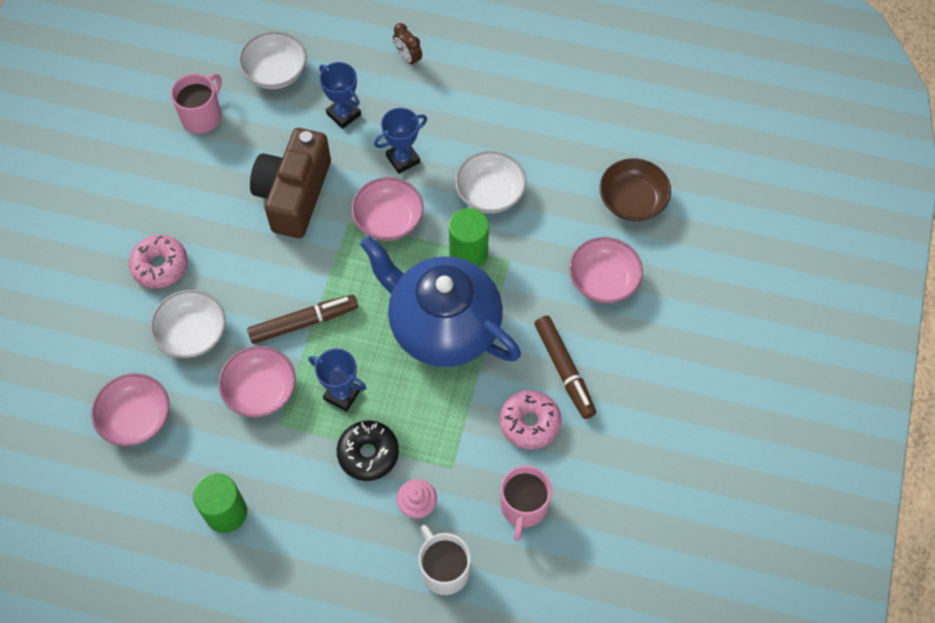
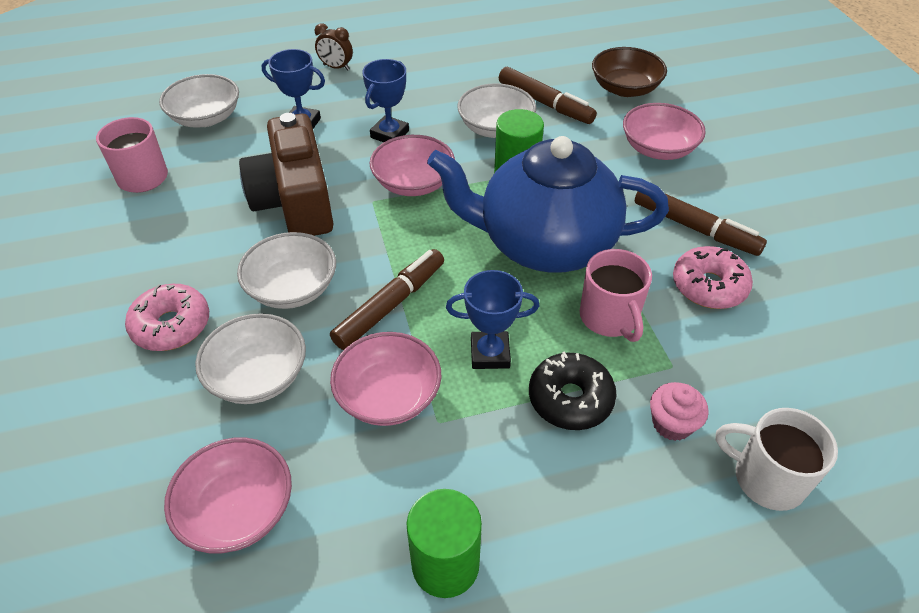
camera: 30 degrees left, 15 degrees down
(249, 274) = (292, 288): none -> white bowl
(523, 507) = (781, 365): pink mug -> pink mug (609, 317)
(550, 185) = (545, 103): none -> brown marker

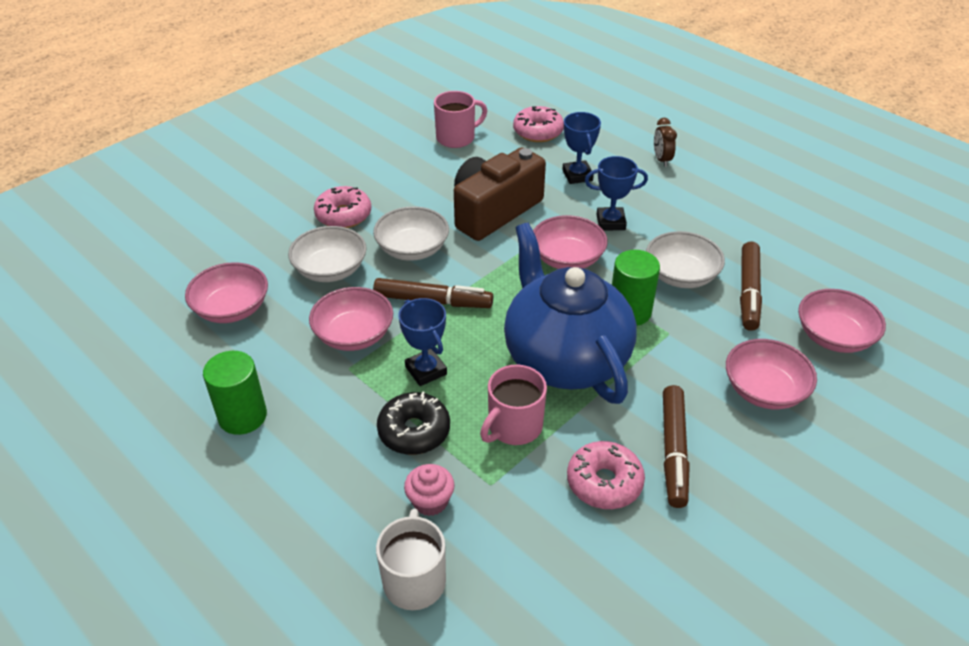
camera: 60 degrees right, 5 degrees down
(206, 118) = (538, 132): white bowl -> pink donut
(625, 88) = (834, 336): brown bowl -> pink bowl

